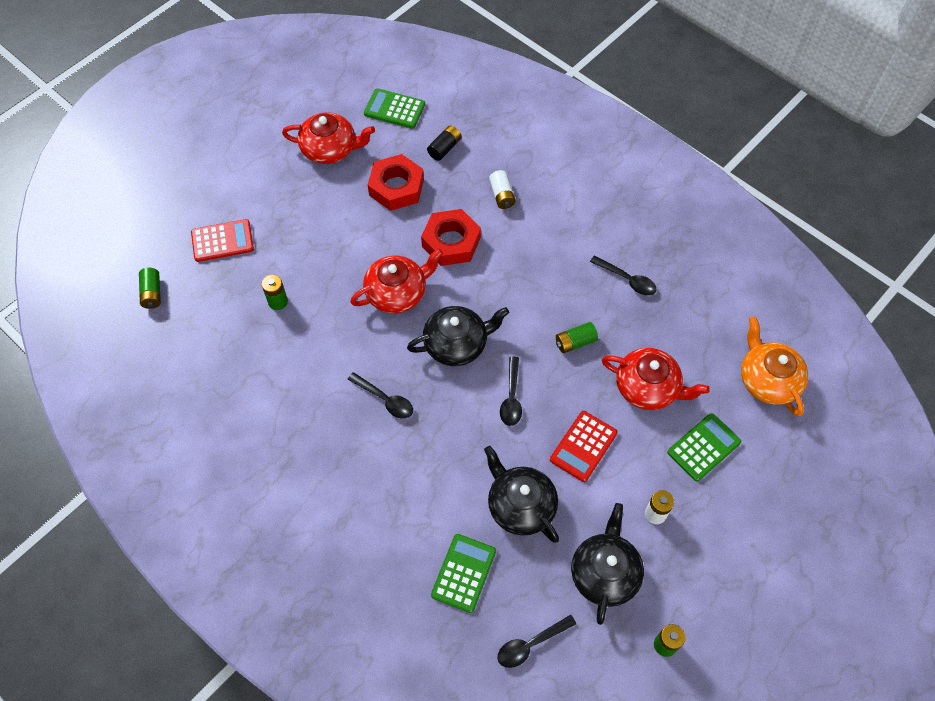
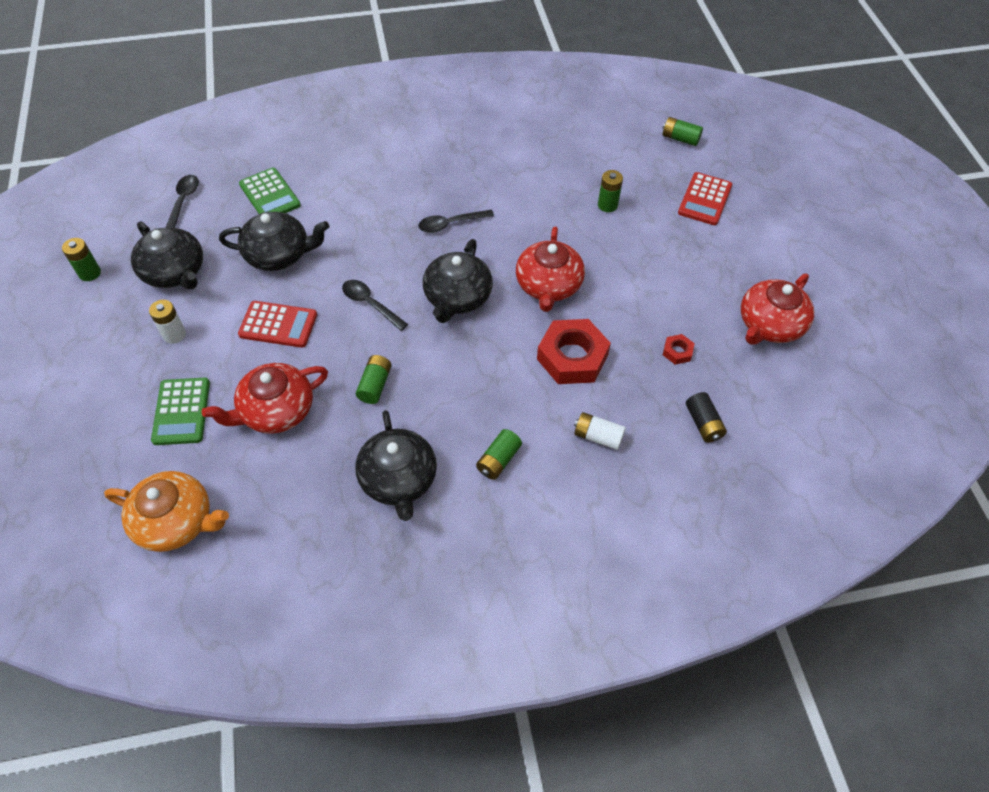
camera: 125 degrees right, 5 degrees down
(394, 109) = (795, 410): green calculator -> none
(396, 187) = (677, 352): red nut -> red nut, size x0.45
(565, 236) = (498, 460): none -> green battery
(583, 446) = (278, 325): red calculator -> red calculator turned 120 degrees clockwise
(627, 279) = (398, 479): black spoon -> black teapot

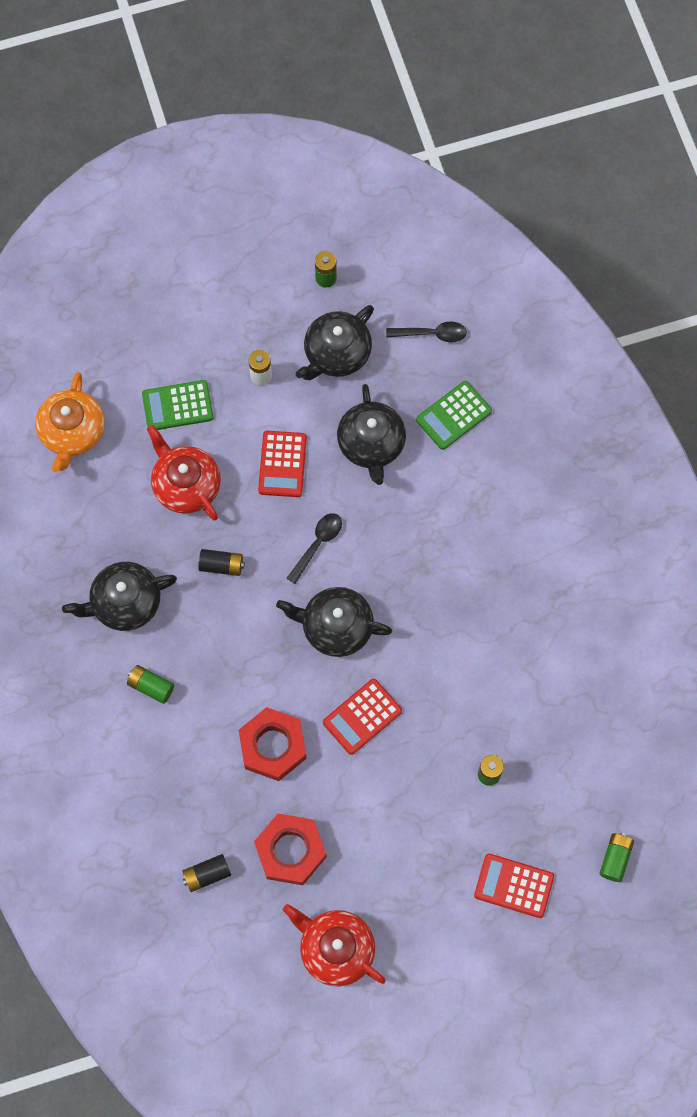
camera: 85 degrees right, 15 degrees up
(375, 385) = (221, 565): green battery -> black battery
(451, 224) = (436, 607): black spoon -> none
(548, 286) = (362, 717): red teapot -> red calculator
(598, 436) = (183, 774): white battery -> none
(677, 352) = (290, 851): red nut -> red nut, size x2.23

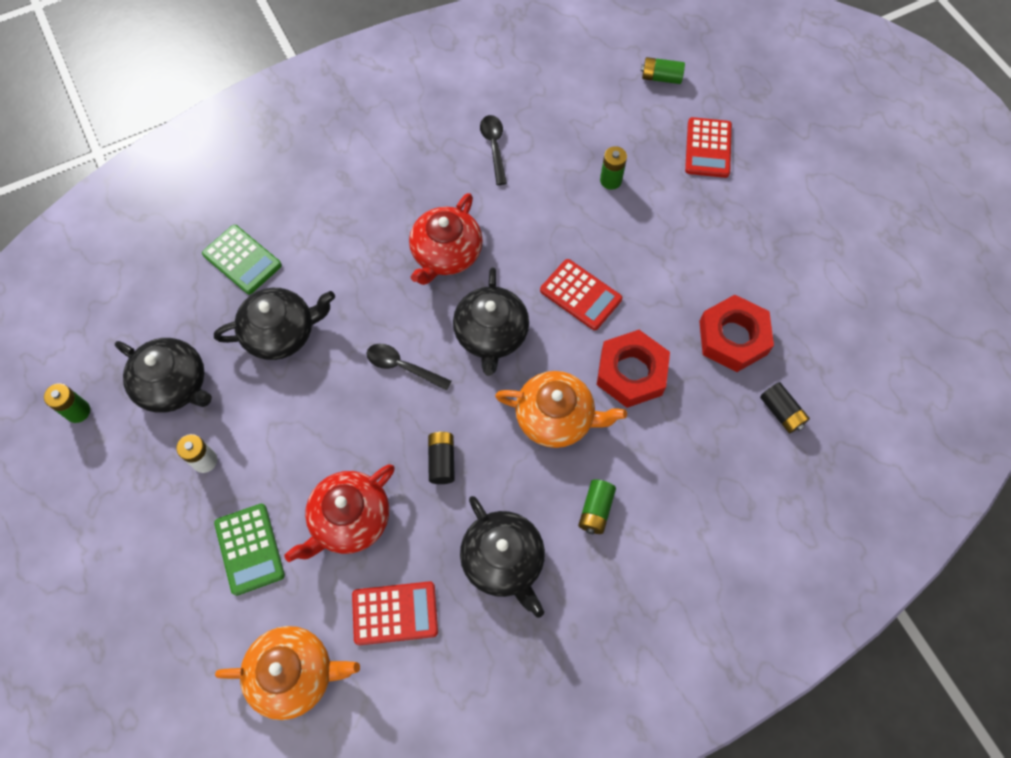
camera: 100 degrees left, 5 degrees down
(242, 669) = (556, 417): none -> orange teapot
(282, 464) = (313, 418): red calculator -> red calculator (395, 613)
(336, 949) = (813, 282): red teapot -> red teapot (446, 253)
(431, 334) = (147, 293): black spoon -> black spoon (494, 147)

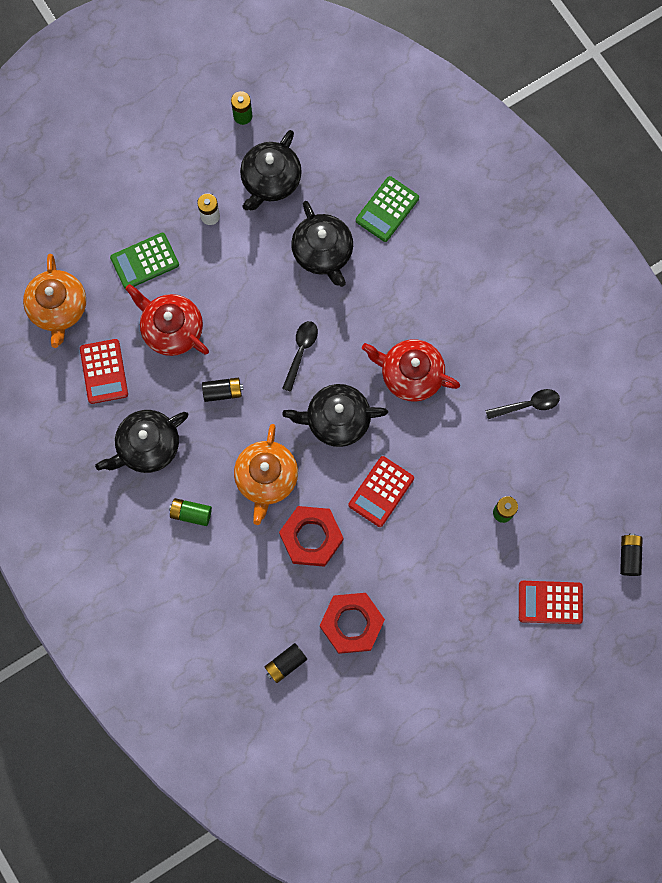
camera: 85 degrees right, 10 degrees up
(661, 77) = (629, 556): green battery -> black battery

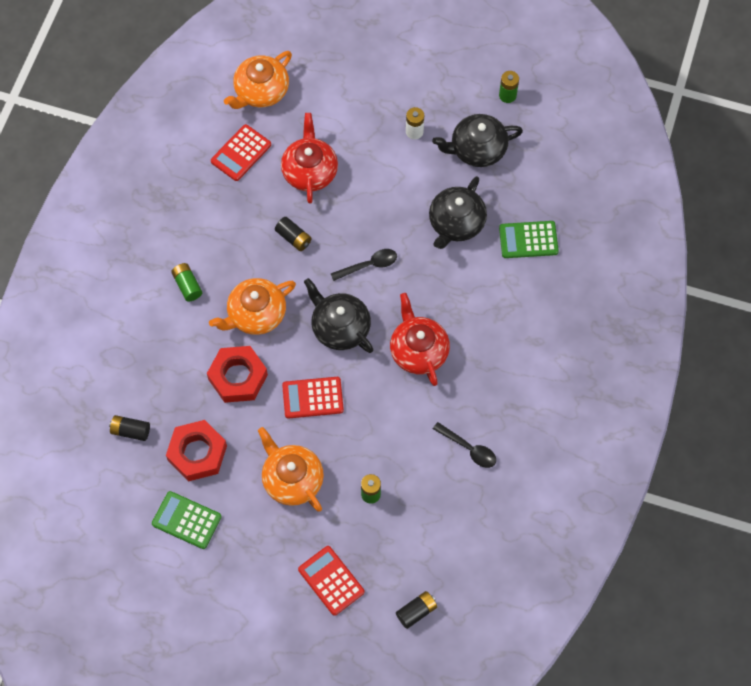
camera: 50 degrees right, 10 degrees down
(144, 261) = (343, 117): green calculator -> green calculator (186, 520)
(147, 446) = (212, 221): black teapot -> none
(438, 564) = (292, 479): none -> orange teapot

